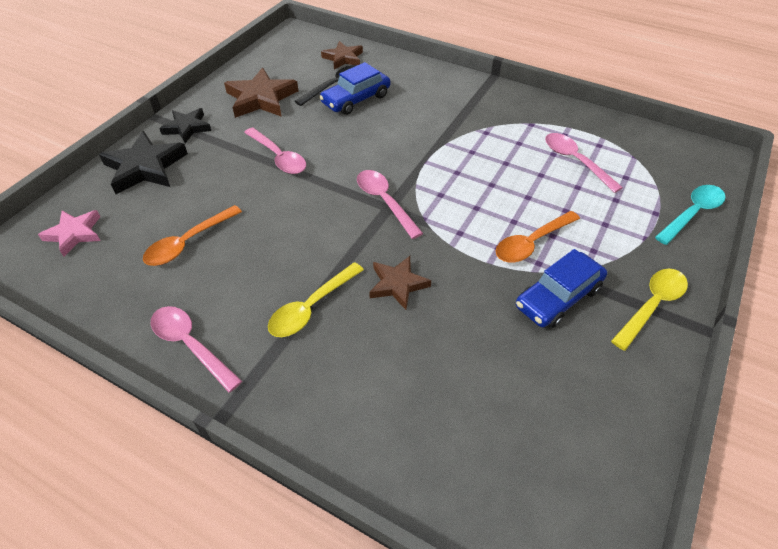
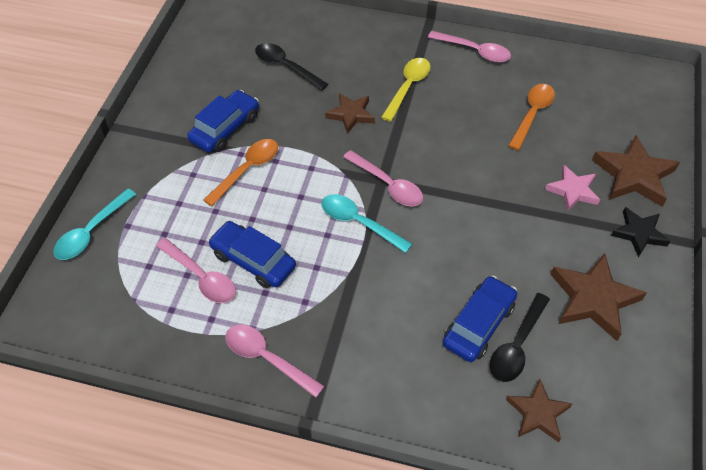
camera: 165 degrees right, 5 degrees up
(74, 234) = (627, 103): pink star -> pink star (573, 190)
(145, 167) = (633, 175): black star -> brown star
(278, 157) = (516, 215): pink spoon -> pink spoon (267, 358)
(424, 176) = (359, 223): none -> turquoise spoon
(468, 377) = (286, 67): none -> black spoon
(528, 165) = (253, 260): none -> blue car
(651, 306) = (152, 136): yellow spoon -> none

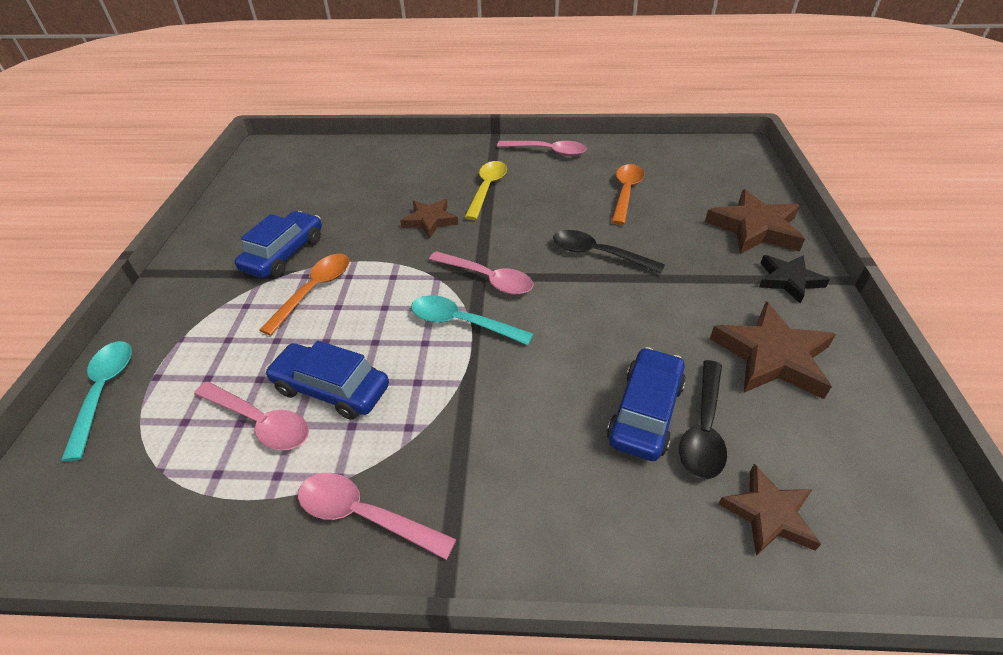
camera: 10 degrees left, 10 degrees down
(91, 231) = (104, 392): turquoise spoon -> turquoise spoon turned 150 degrees clockwise
(286, 67) = (350, 190): black spoon -> black spoon (598, 254)
(573, 190) = (697, 252): pink star -> none

